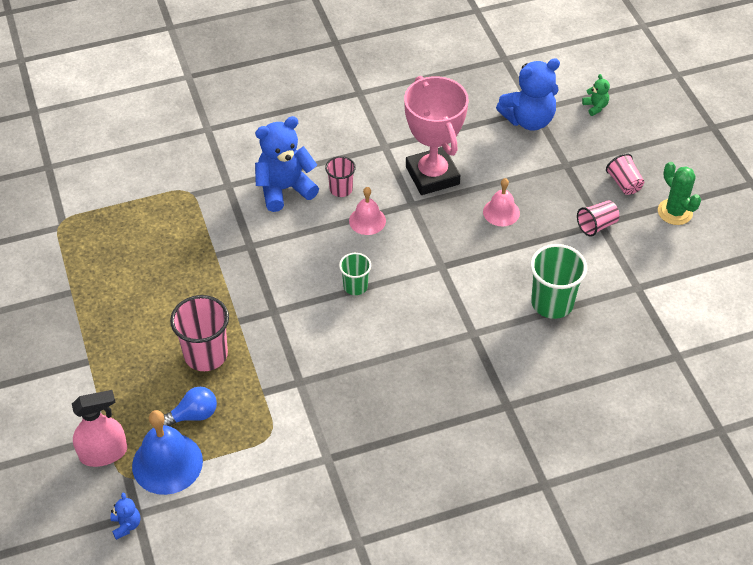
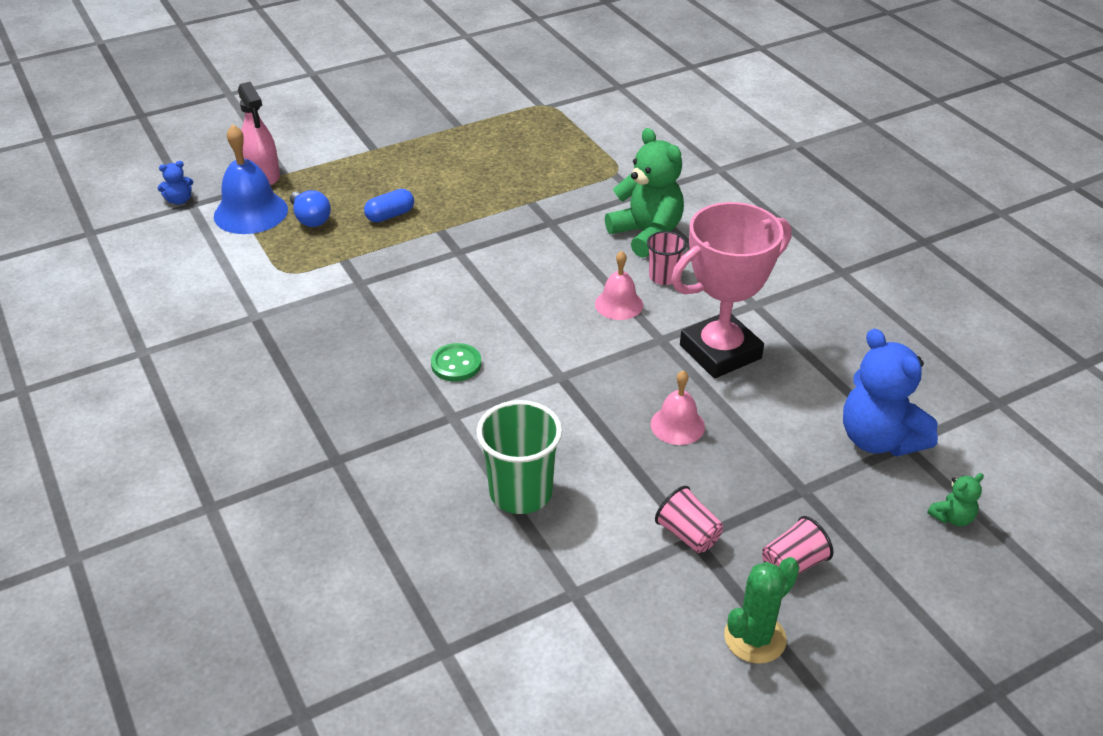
camera: 80 degrees right, 10 degrees down
(206, 354) = (390, 215): pink cup -> blue capsule
(284, 189) = (647, 235): blue teddy bear -> green teddy bear
(355, 286) = (508, 307): green cup -> none
(416, 326) = (456, 364): none -> green button

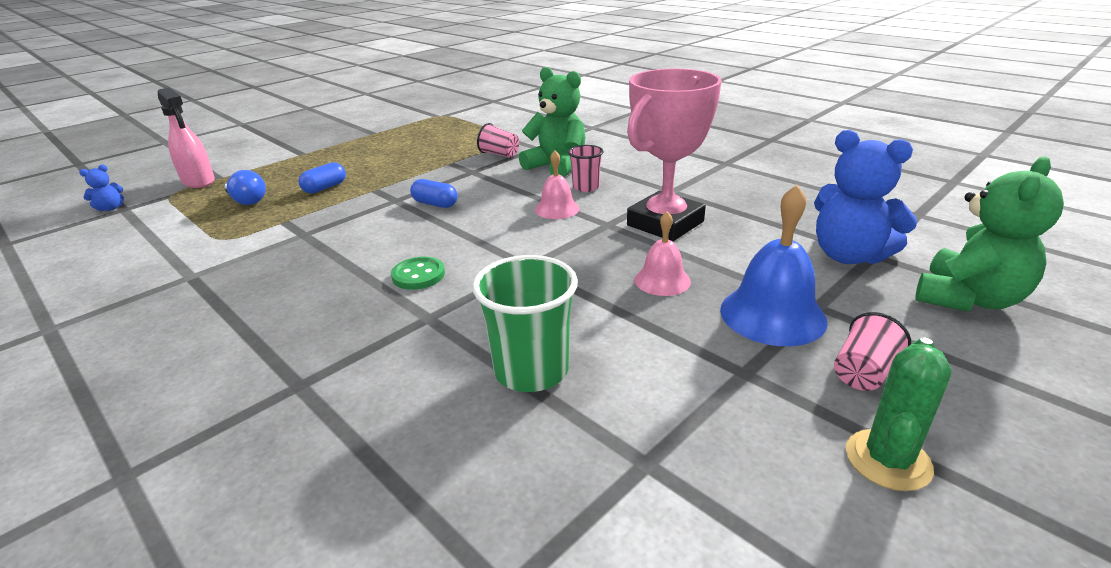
camera: 15 degrees left, 10 degrees down
(251, 212) = (186, 205): blue bell -> blue bell (772, 315)
(497, 268) = (435, 204): none -> blue capsule
(688, 534) = (736, 369): pink cup -> pink cup (499, 154)
(952, 517) = (968, 299): green teddy bear -> green teddy bear, size x2.23

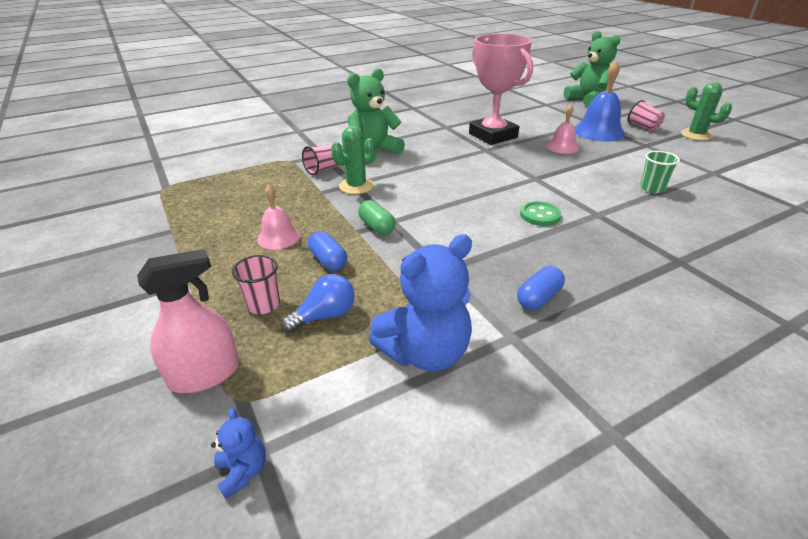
camera: 75 degrees left, 5 degrees up
(383, 195) = (377, 227): none -> green capsule
(435, 204) = (414, 203): blue capsule -> blue capsule (538, 298)
(466, 174) = (356, 186): none -> green cactus
(531, 370) = (652, 188): green cup -> green cup, size x0.58
(557, 209) = (453, 161): pink bell -> pink bell (278, 237)
(586, 187) = (422, 148): pink cup -> pink cup (264, 305)
(848, 256) = (546, 108): blue teddy bear -> blue teddy bear (425, 353)

